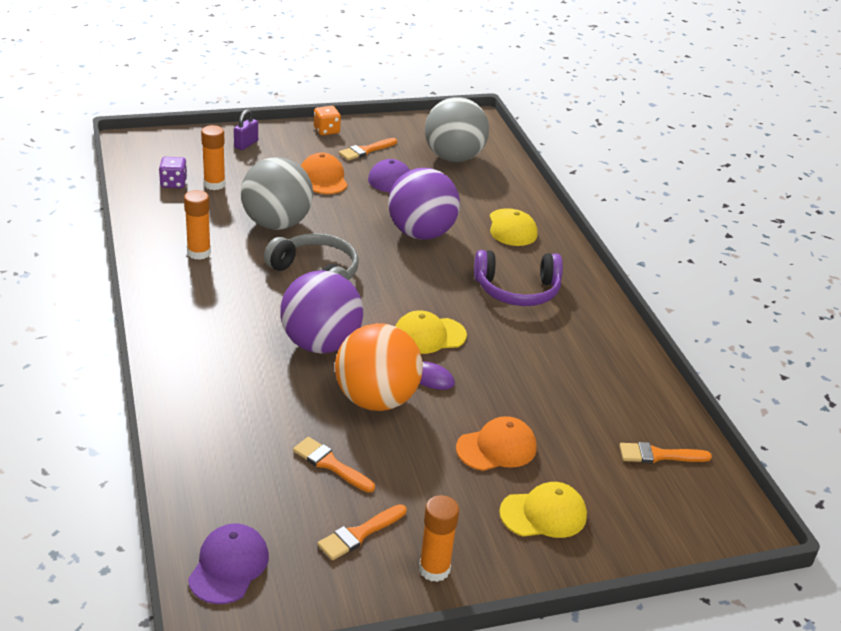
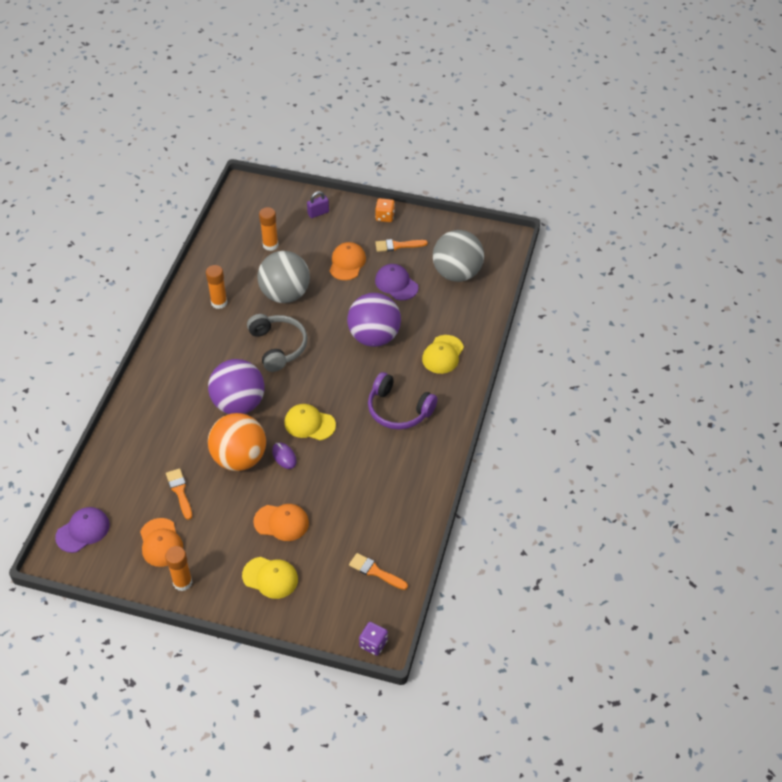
camera: 35 degrees right, 15 degrees up
(173, 183) = (245, 235): purple dice -> purple dice (373, 644)
(359, 534) = (161, 543): orange brush -> orange cap

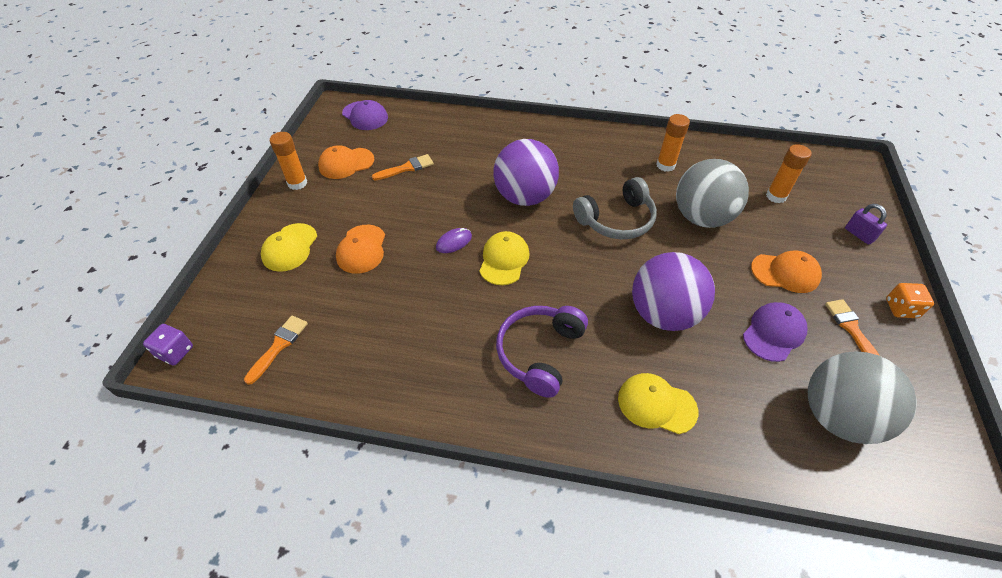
camera: 85 degrees right, 0 degrees up
(239, 458) = (449, 206): orange ball -> none

